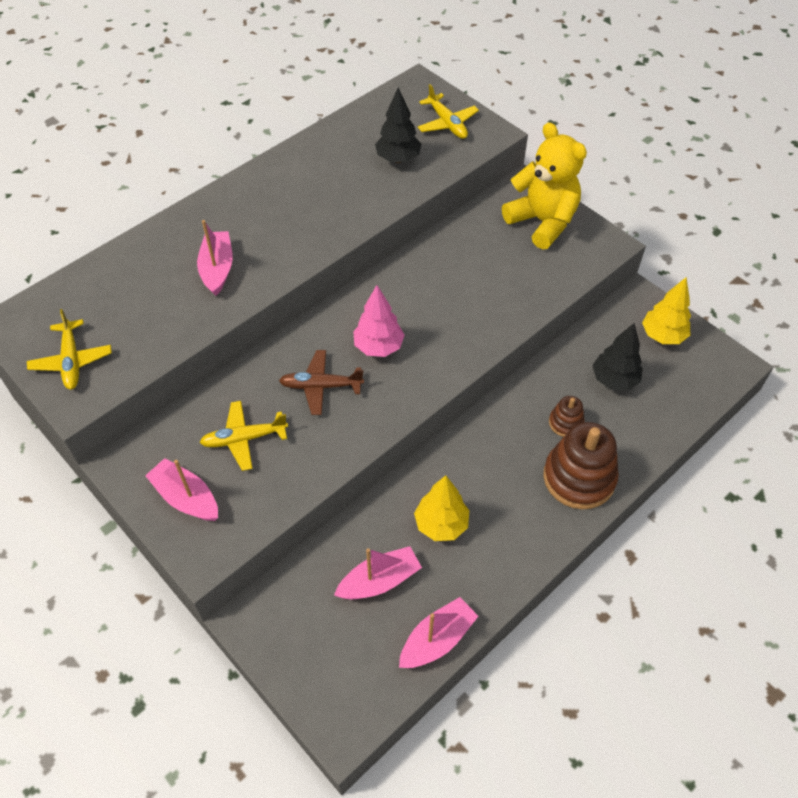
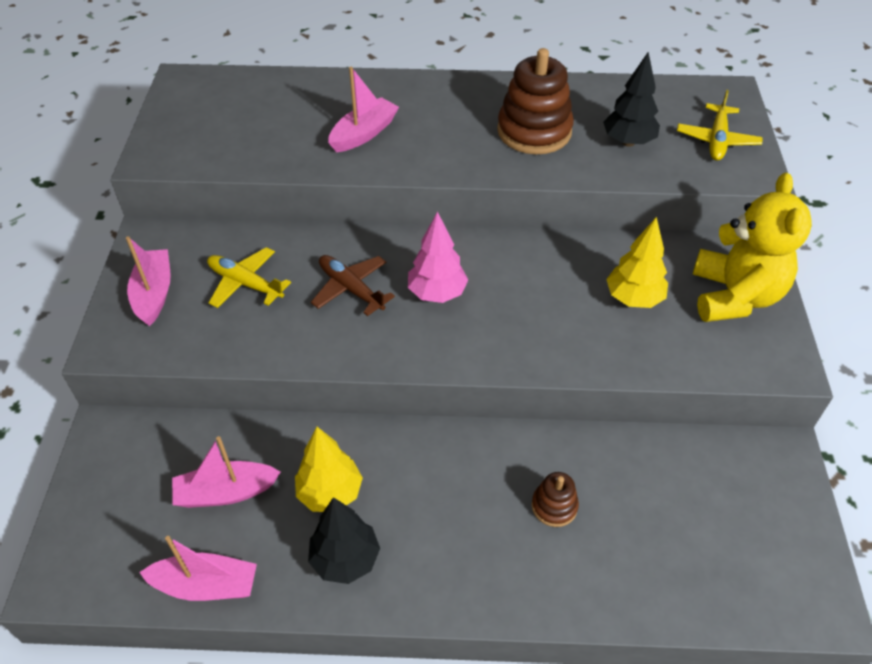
camera: 45 degrees right, 5 degrees down
(72, 361) = (184, 130): yellow plane -> none
(379, 581) = (226, 492): pink boat -> pink boat turned 150 degrees clockwise
(579, 478) = (504, 567): brown stacking toy -> brown stacking toy (534, 131)
(614, 380) = (656, 509): black tree -> black tree (345, 559)
(662, 336) = (768, 510): yellow tree -> yellow tree (633, 299)

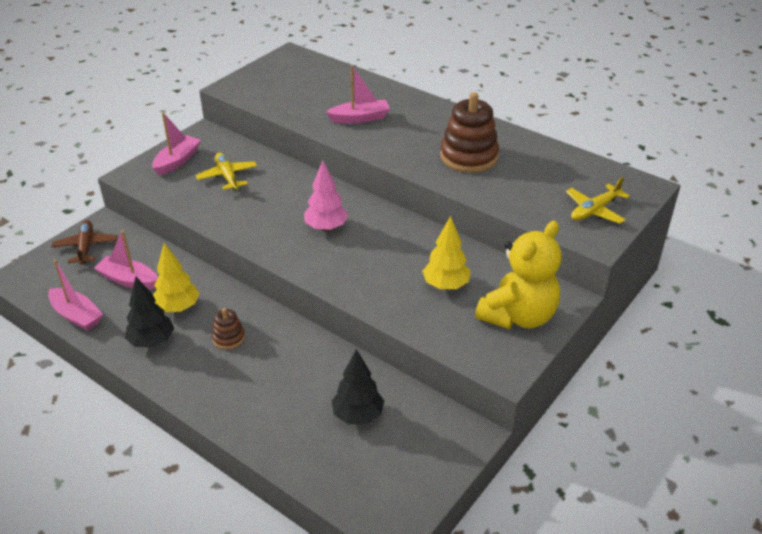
camera: 35 degrees right, 10 degrees down
(351, 289) = (280, 204): brown plane -> brown plane (86, 247)
(554, 506) = (290, 380): brown stacking toy -> brown stacking toy (228, 338)
(628, 142) = (526, 187): black tree -> black tree (358, 415)

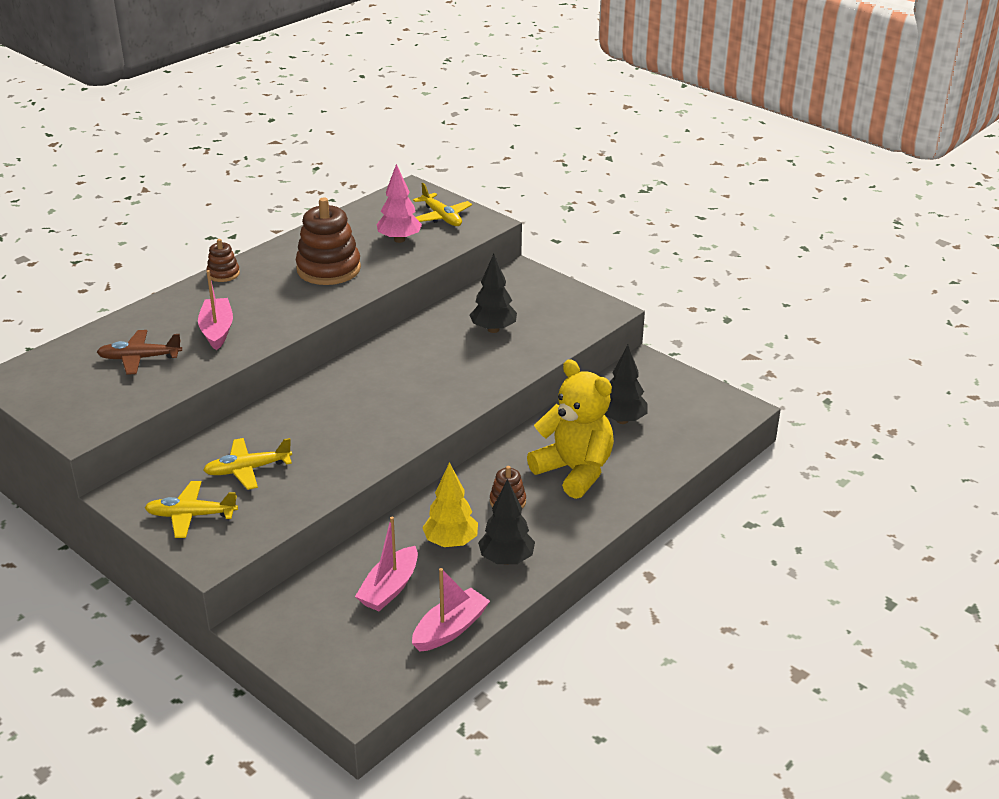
camera: 85 degrees left, 5 degrees down
(86, 247) = (307, 637): brown plane -> brown plane (139, 358)
(177, 161) = (191, 515): pink boat -> yellow plane
(326, 227) = (381, 396): pink tree -> pink tree (399, 240)
(445, 109) = (223, 274): none -> brown stacking toy
(445, 285) = (493, 329): yellow tree -> black tree
(518, 316) = (541, 297): yellow teddy bear -> yellow teddy bear (574, 471)

